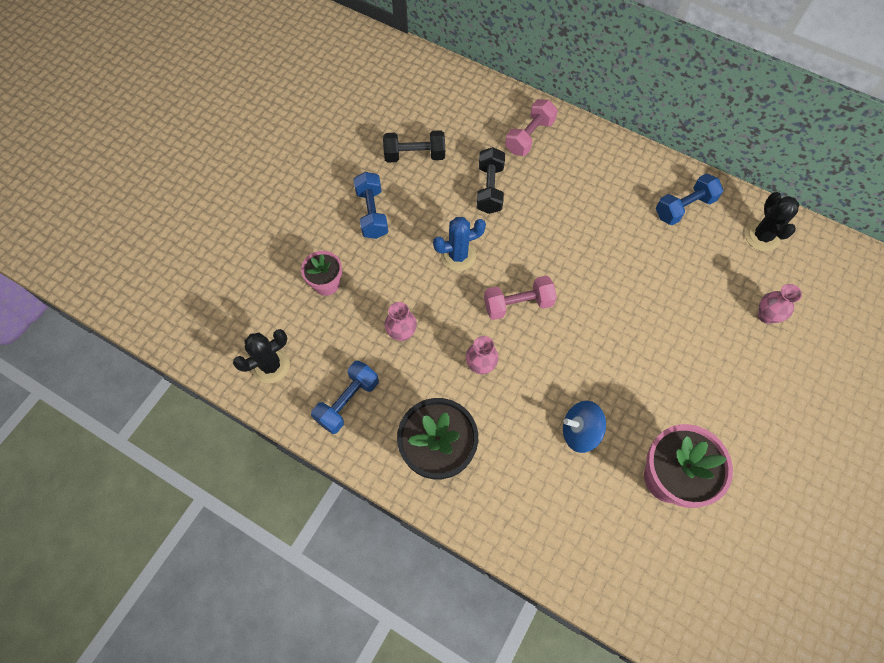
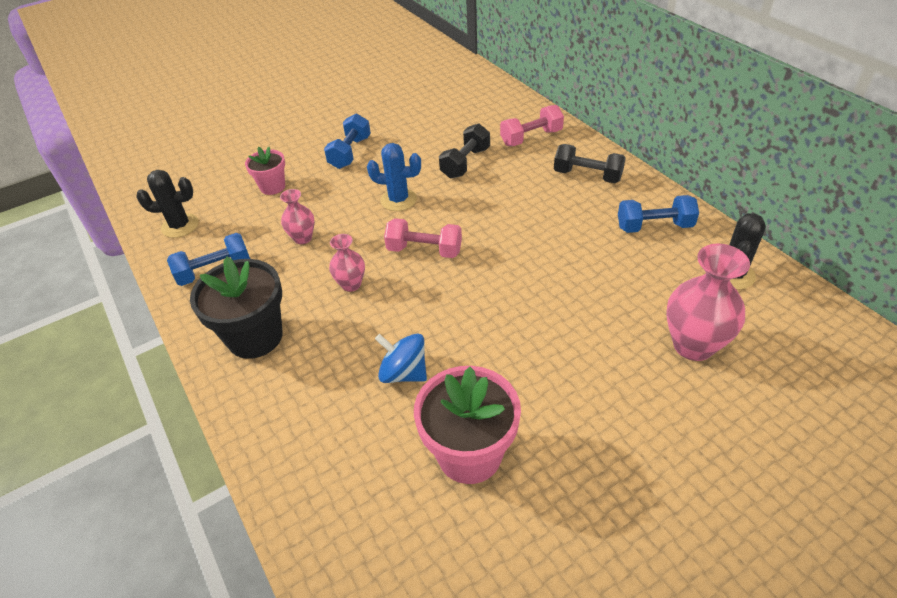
camera: 30 degrees right, 20 degrees down
(414, 155) = (418, 126): black dumbbell -> black dumbbell (587, 176)
(766, 316) = (693, 345): pink vase -> pink vase, size x1.79

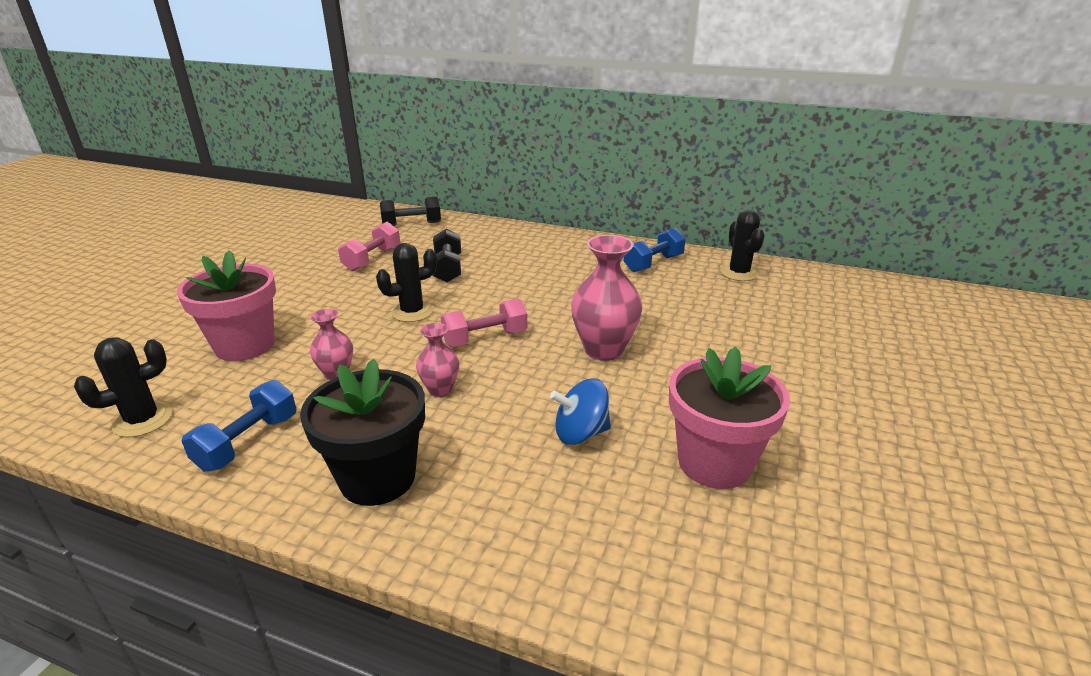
camera: 40 degrees left, 15 degrees down
(272, 187) = (245, 345): pink flower pot -> pink flower pot, size x1.73
(350, 153) = (313, 293): blue dumbbell -> none
(398, 200) = (412, 312): blue cactus -> black cactus
(531, 138) = (487, 238): pink dumbbell -> pink dumbbell (372, 259)
(587, 176) = (564, 249): black dumbbell -> black dumbbell (412, 224)
(693, 345) = (770, 320): pink vase -> pink vase (604, 350)

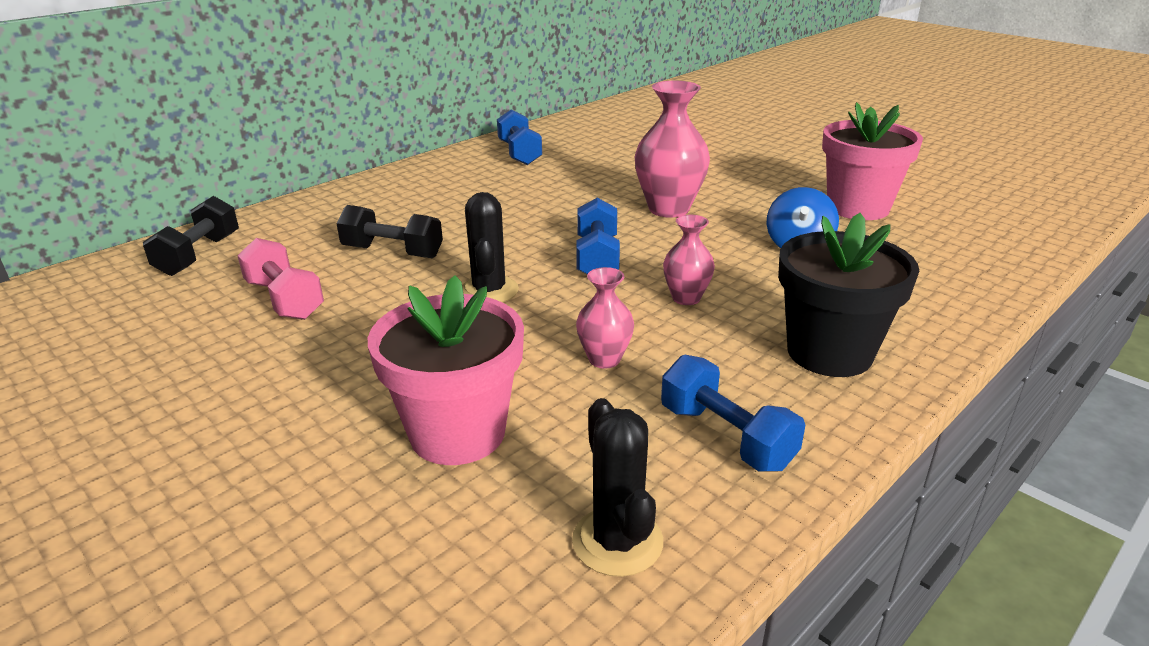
camera: 65 degrees left, 0 degrees up
(485, 338) = (597, 258): pink dumbbell -> blue dumbbell
(739, 273) = (579, 130): black cactus -> none

